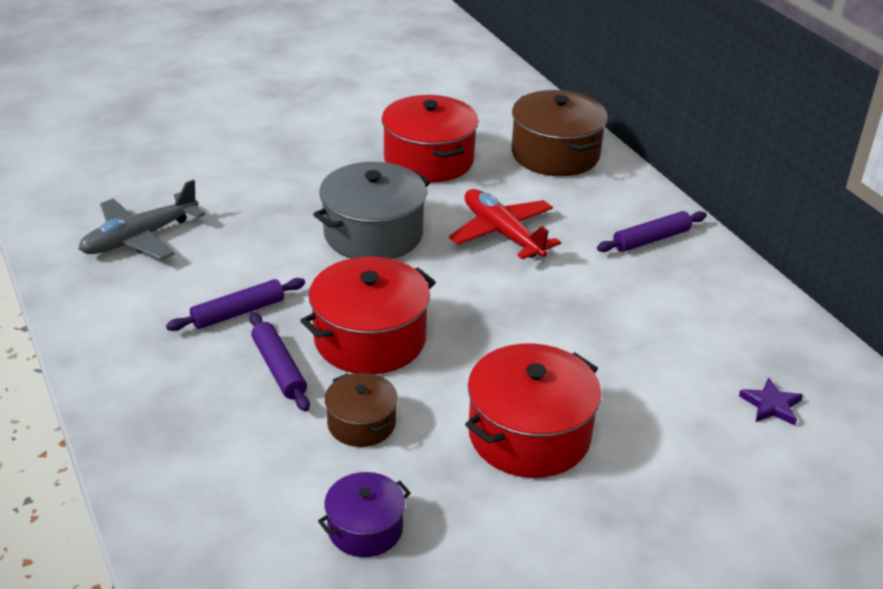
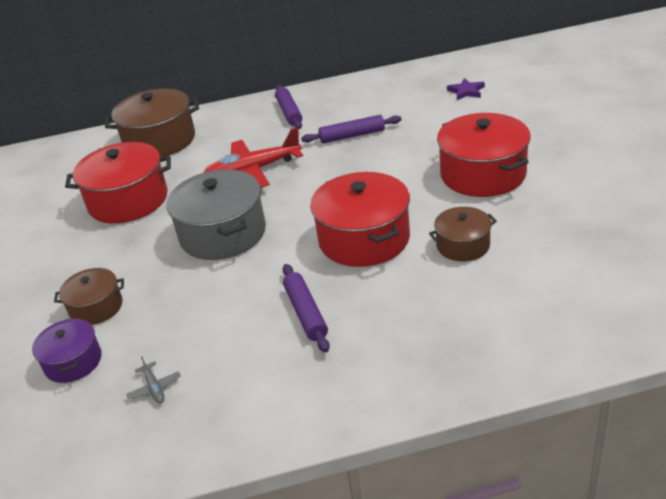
camera: 70 degrees left, 0 degrees up
(140, 238) = (154, 388): grey plane -> grey plane, size x0.42
(251, 181) = (96, 307): none -> brown pot
(279, 368) = (389, 288): purple rolling pin -> purple rolling pin (352, 136)
(365, 528) = (572, 246): purple pot -> purple pot (73, 362)

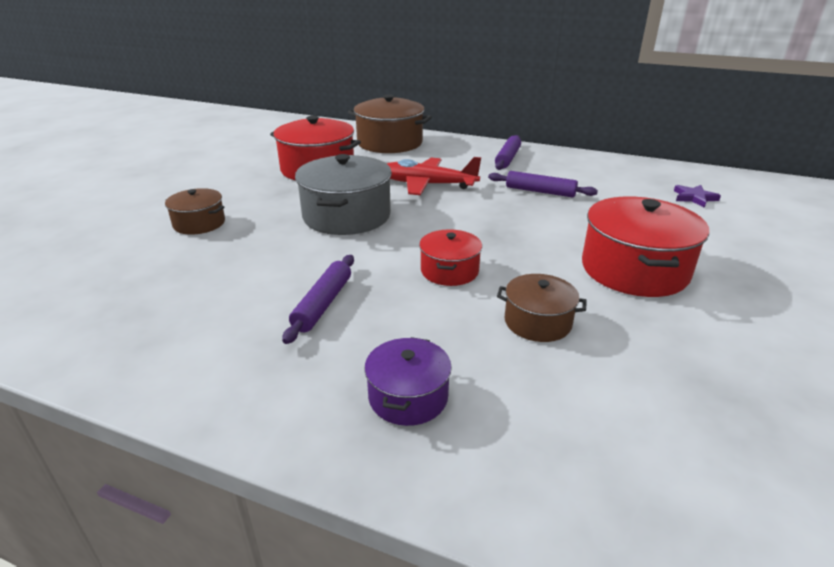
camera: 30 degrees right, 5 degrees down
(73, 362) = (133, 250): purple pot -> purple pot (408, 397)
(154, 388) = (145, 297): grey plane -> none
(364, 239) = (449, 271): red pot -> red pot, size x0.56

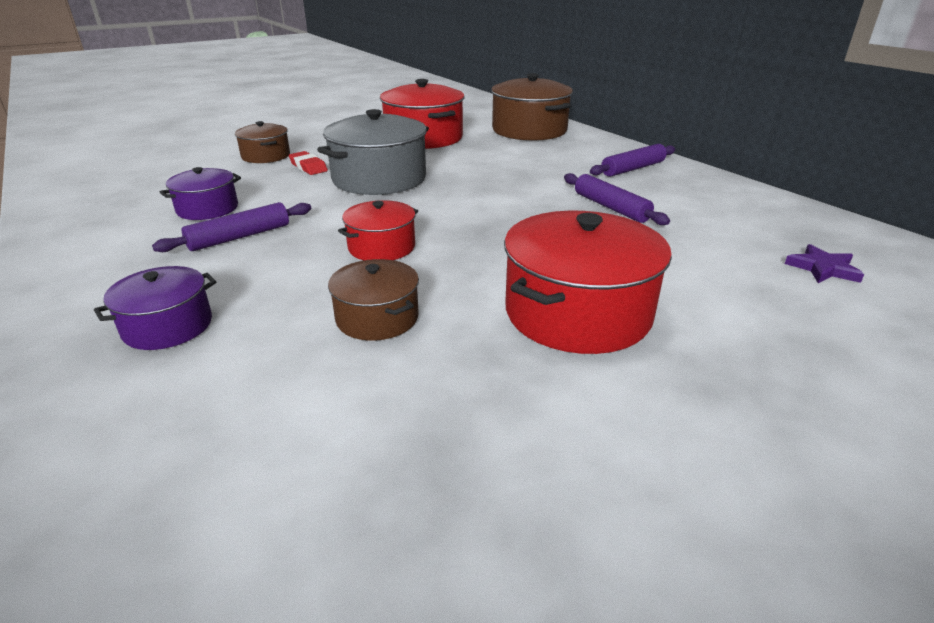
camera: 35 degrees right, 0 degrees up
(241, 291) = (207, 209): none -> purple pot
(263, 222) = (308, 167): none -> red eraser
(427, 185) = (498, 172): red plane -> none

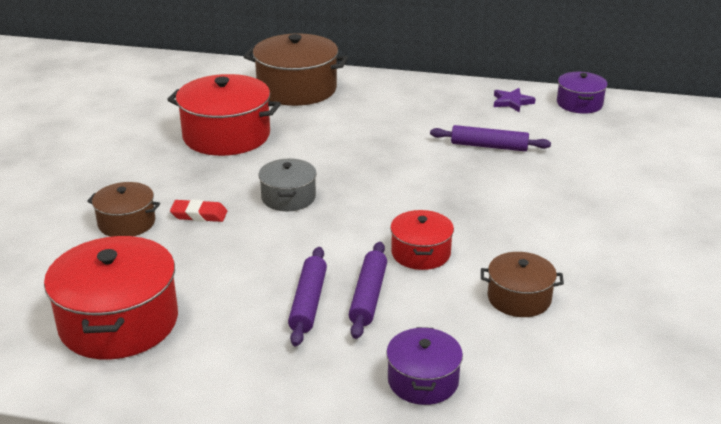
camera: 45 degrees left, 0 degrees up
(207, 209) = (218, 297): purple pot -> purple pot (579, 104)
(379, 179) = (288, 197): grey pot -> grey pot, size x0.56
(577, 313) = (599, 233): red pot -> red pot (119, 322)
(633, 169) = (442, 102): purple rolling pin -> purple rolling pin (368, 296)
(823, 268) = (650, 140): purple star -> purple star (512, 102)

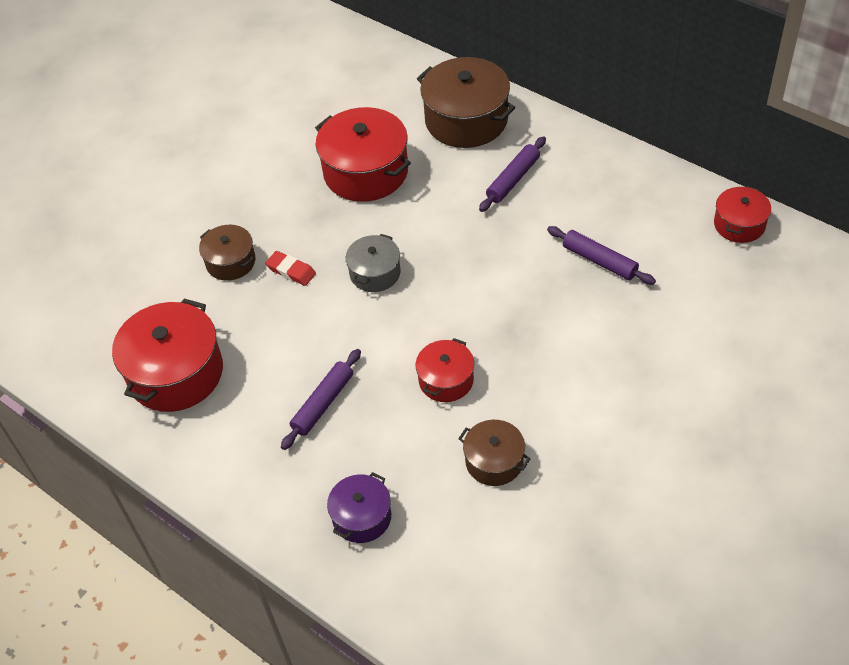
camera: 30 degrees right, 20 degrees up
(368, 296) = (373, 414): purple rolling pin -> purple rolling pin (513, 179)
(512, 102) = (669, 201): purple star -> none
(579, 104) = (739, 224): purple pot -> red pot

